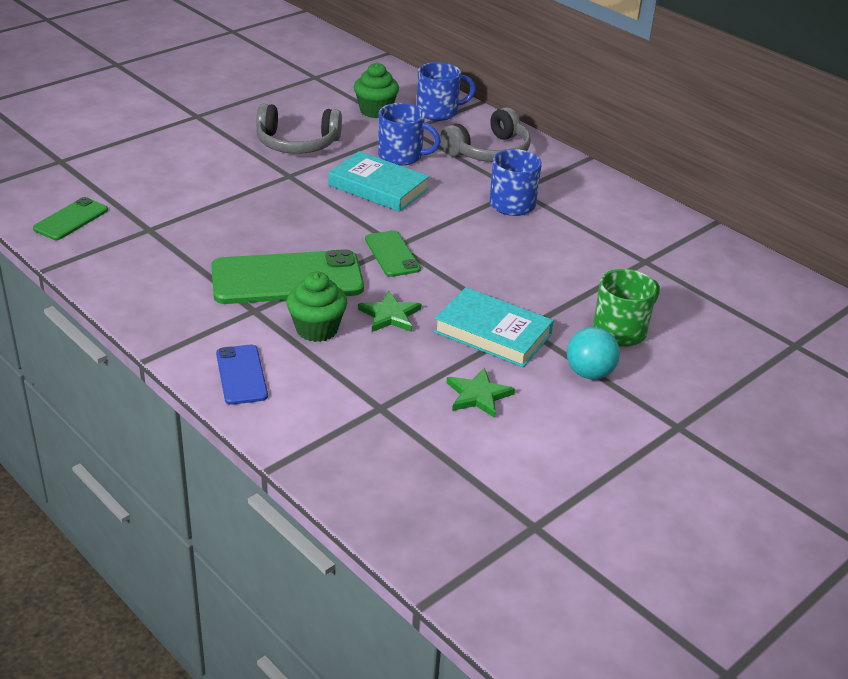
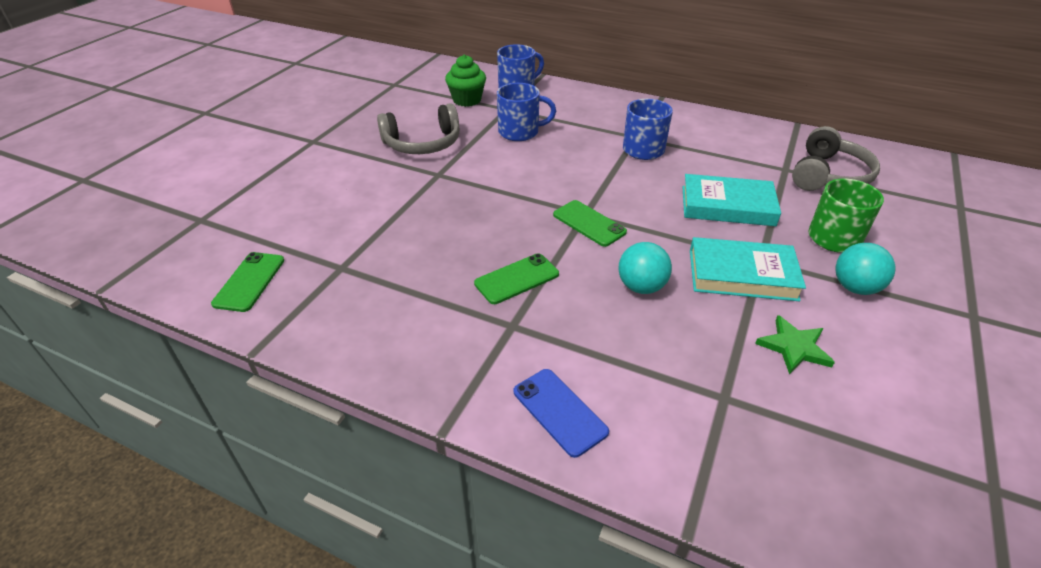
camera: 20 degrees left, 5 degrees up
(287, 278) = (517, 279): green phone -> green phone, size x0.52
(317, 329) = (589, 326): green cupcake -> none
(378, 187) = (524, 164): turquoise book -> turquoise book (727, 206)
(390, 315) = (641, 287): green star -> turquoise ball
(489, 151) = (584, 111): grey headphones -> grey headphones (828, 175)

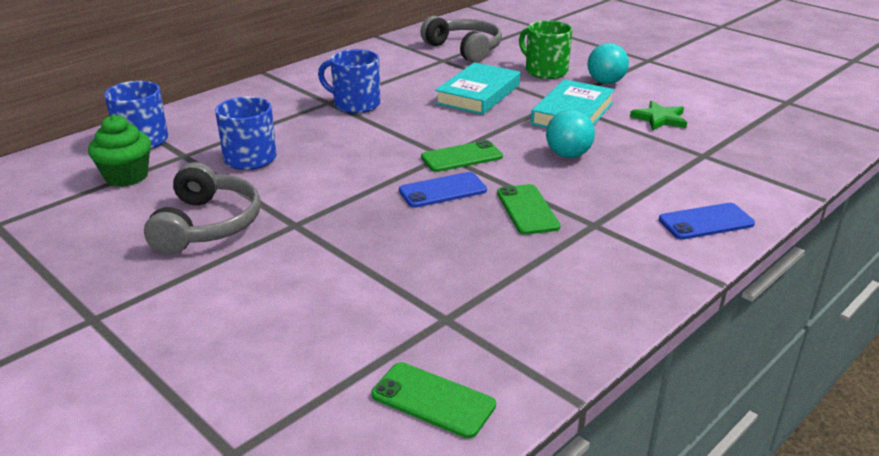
camera: 70 degrees left, 10 degrees down
(523, 226) = (442, 190): none -> blue phone

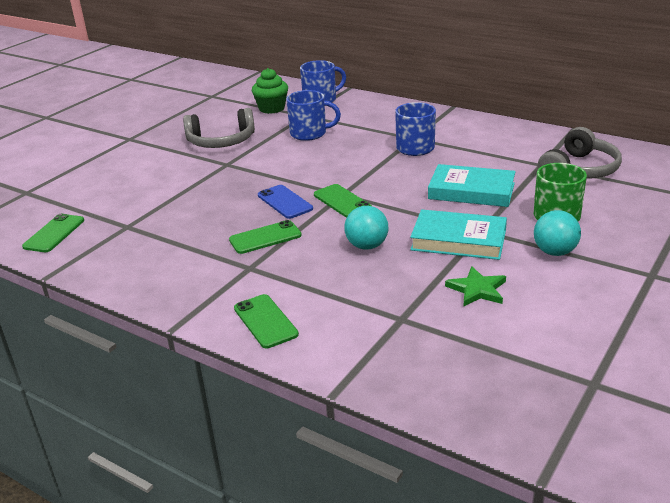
camera: 80 degrees right, 0 degrees up
(706, 222) = (265, 321): blue phone -> green phone

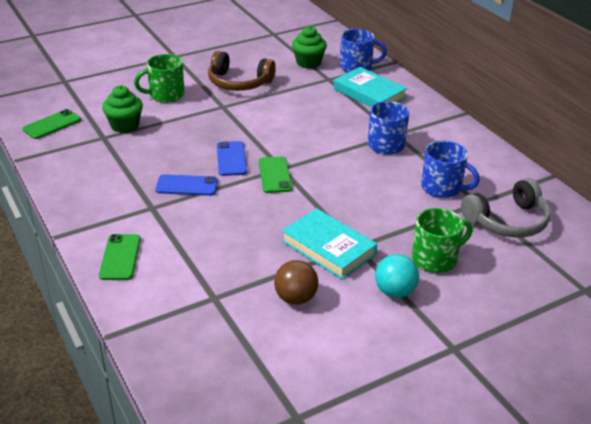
camera: 25 degrees right, 5 degrees up
(140, 209) = (125, 125): none -> green cupcake
(156, 172) = (165, 95): none -> green mug
(221, 141) = (239, 82): grey headphones -> brown headphones
(265, 237) = (187, 185): green phone -> blue phone
(309, 133) = (314, 99): blue mug -> blue mug (442, 188)
(367, 246) = (253, 223): turquoise ball -> none
(471, 191) = (388, 206): turquoise book -> turquoise book (369, 93)
(477, 289) = (295, 298): green star -> brown ball

